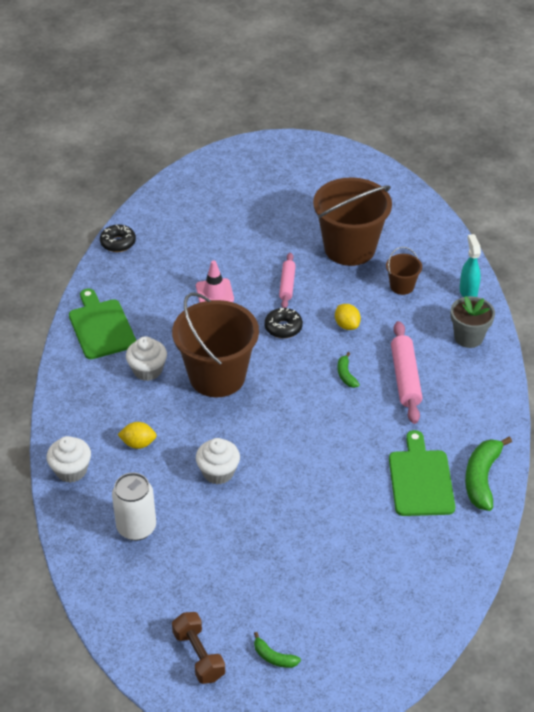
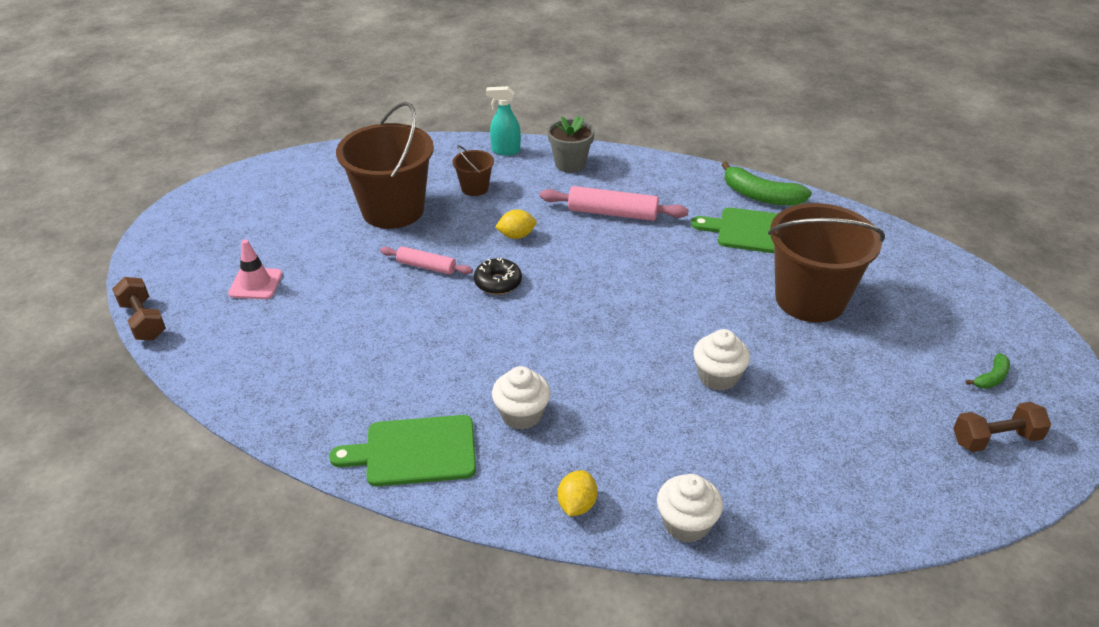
camera: 75 degrees left, 5 degrees down
(118, 243) = (247, 407): black donut -> none
(136, 527) = (798, 467): white can -> none
(138, 443) = (653, 444): yellow lemon -> yellow lemon (577, 505)
(180, 172) = (143, 321): none -> brown dumbbell
(214, 293) = (407, 328): pink traffic cone -> pink traffic cone (255, 284)
(217, 376) = (557, 351): brown bucket -> brown bucket (810, 299)
(346, 375) = (593, 251): green banana -> none

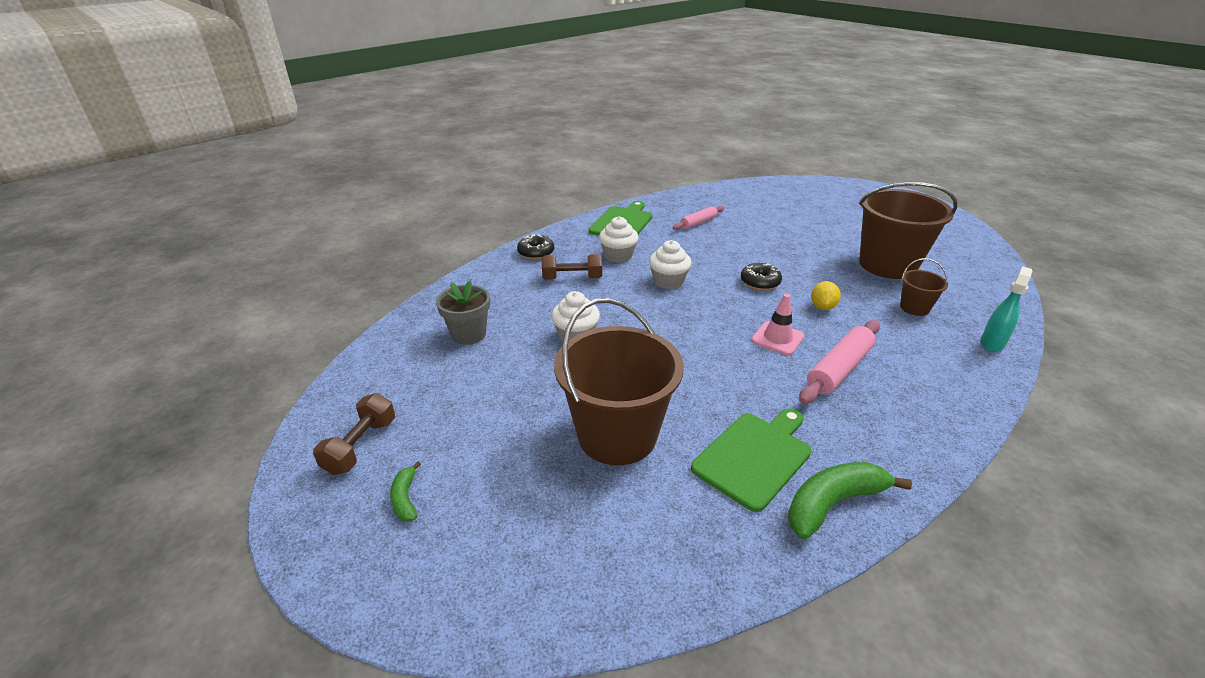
camera: 120 degrees right, 5 degrees down
(143, 321) = (792, 180): brown dumbbell -> brown dumbbell (572, 278)
(255, 284) = (811, 208): pink traffic cone -> pink traffic cone (777, 338)
(426, 266) = (798, 261): pink rolling pin -> pink rolling pin (698, 223)
(570, 164) = (954, 376): grey flower pot -> grey flower pot (468, 334)
(577, 505) = (536, 252): yellow lemon -> black donut
(686, 524) = (483, 278): white cupcake -> white cupcake (668, 281)

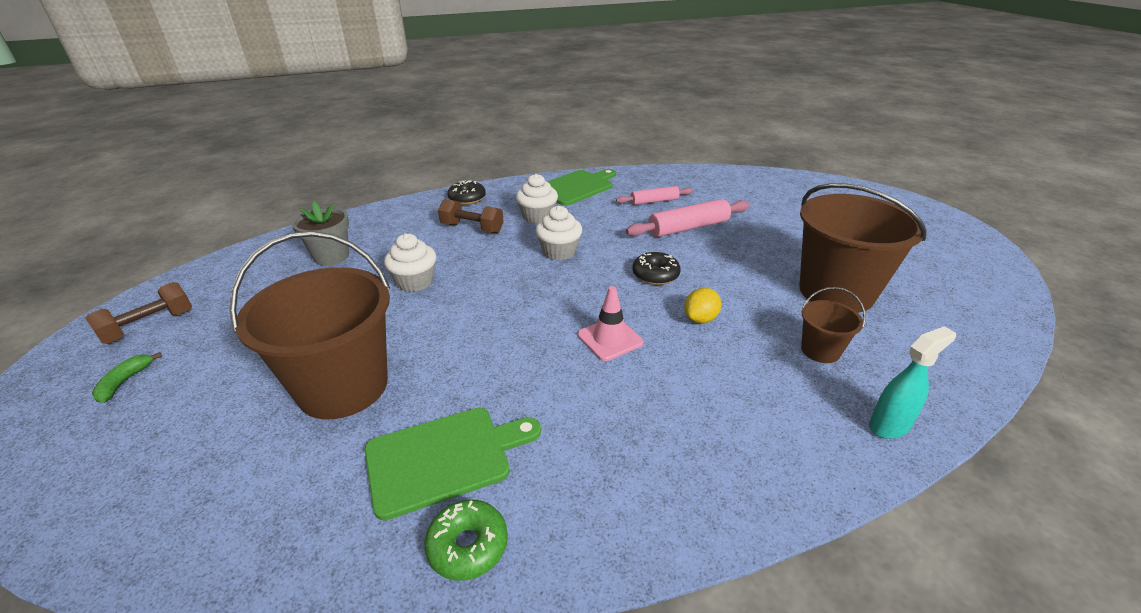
camera: 25 degrees right, 0 degrees up
(833, 503) = (468, 546): green banana -> green donut
(839, 369) = (644, 394): pink rolling pin -> pink rolling pin (688, 228)

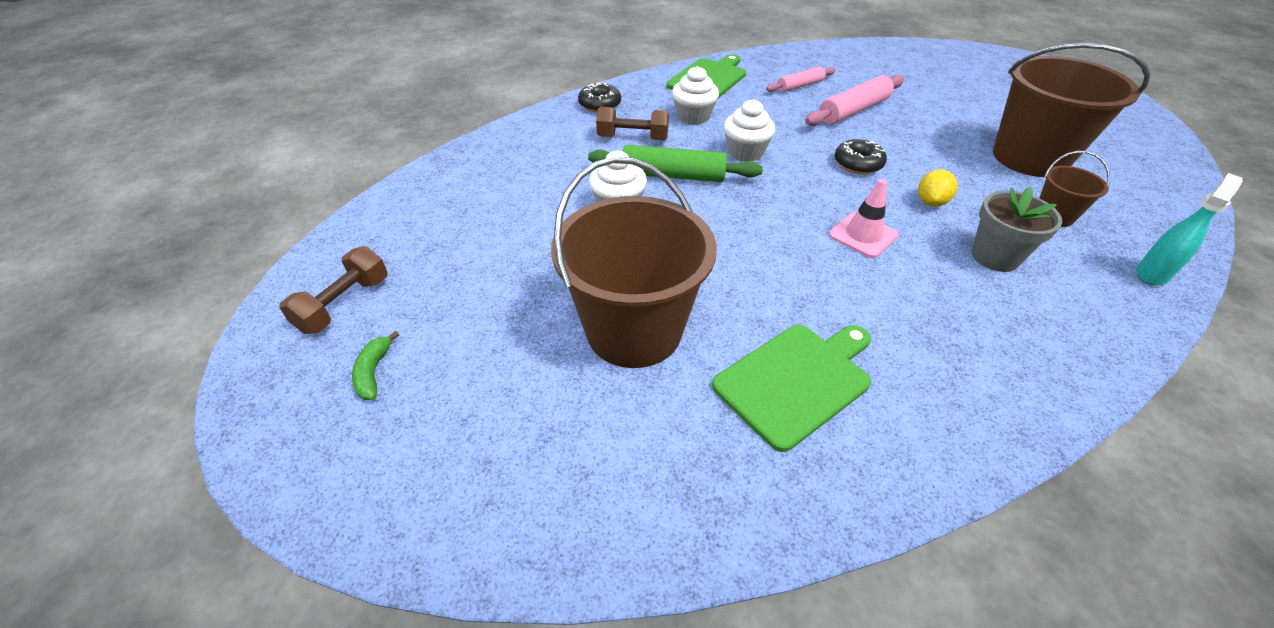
camera: 15 degrees left, 10 degrees up
(331, 256) = (498, 191): grey flower pot -> grey flower pot (995, 257)
(468, 546) = (883, 456): green donut -> none
(481, 263) = (673, 175): none -> green rolling pin

